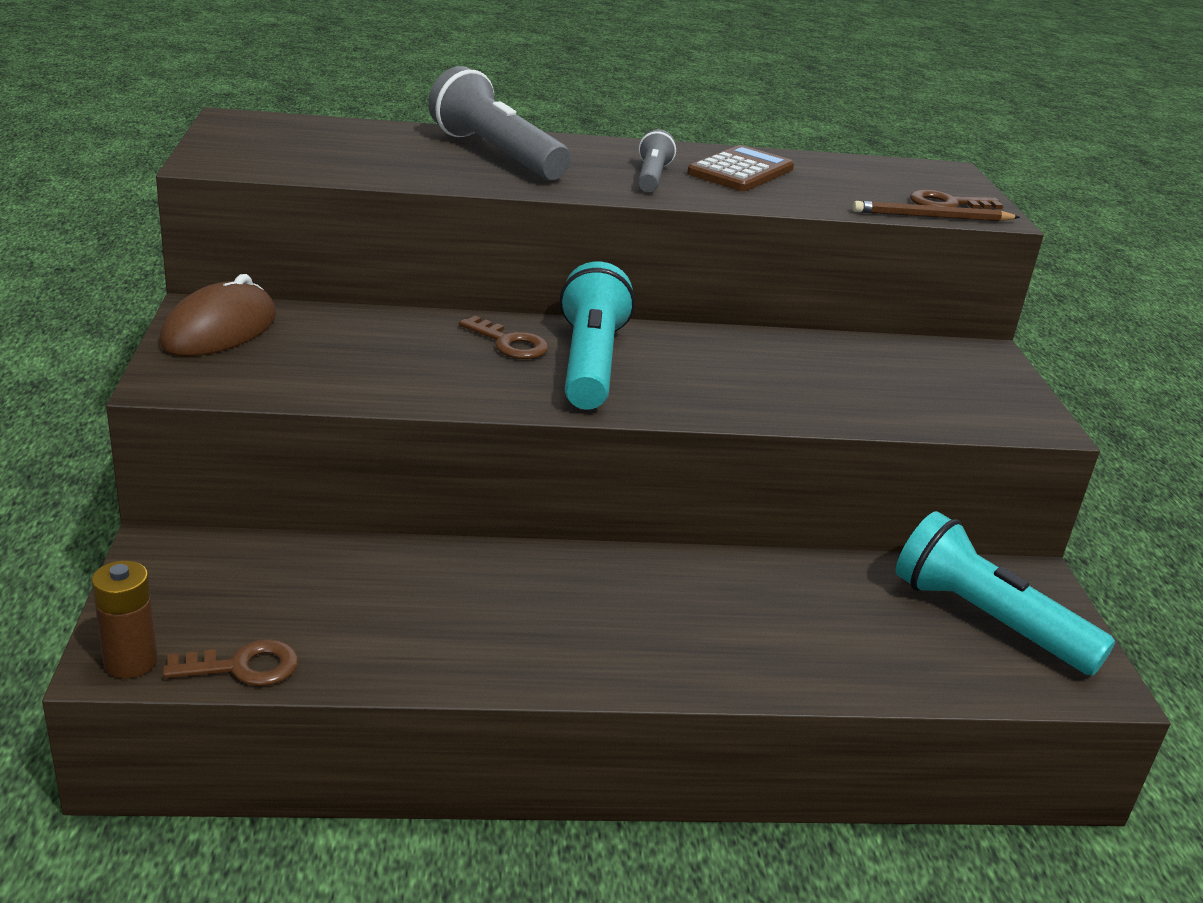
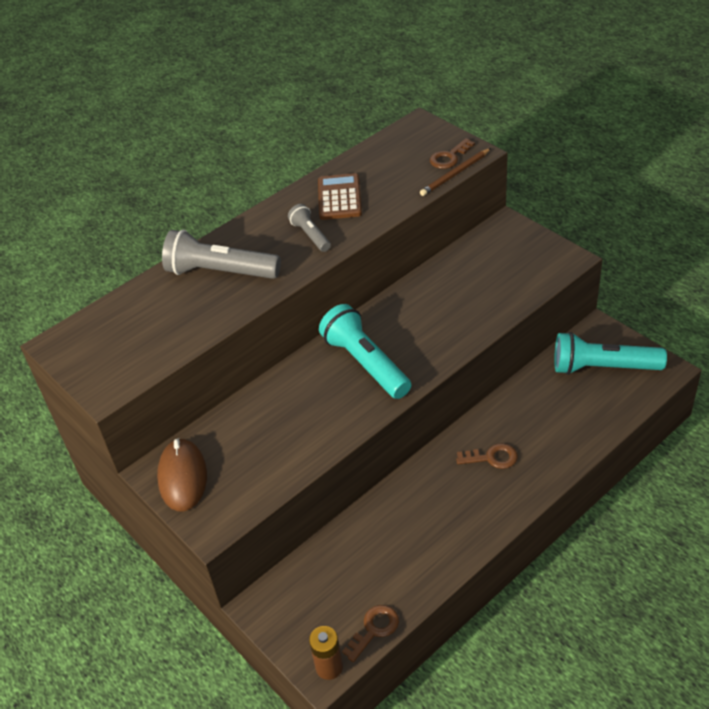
camera: 30 degrees left, 15 degrees up
(510, 343) = (317, 378): brown key -> brown key (492, 458)

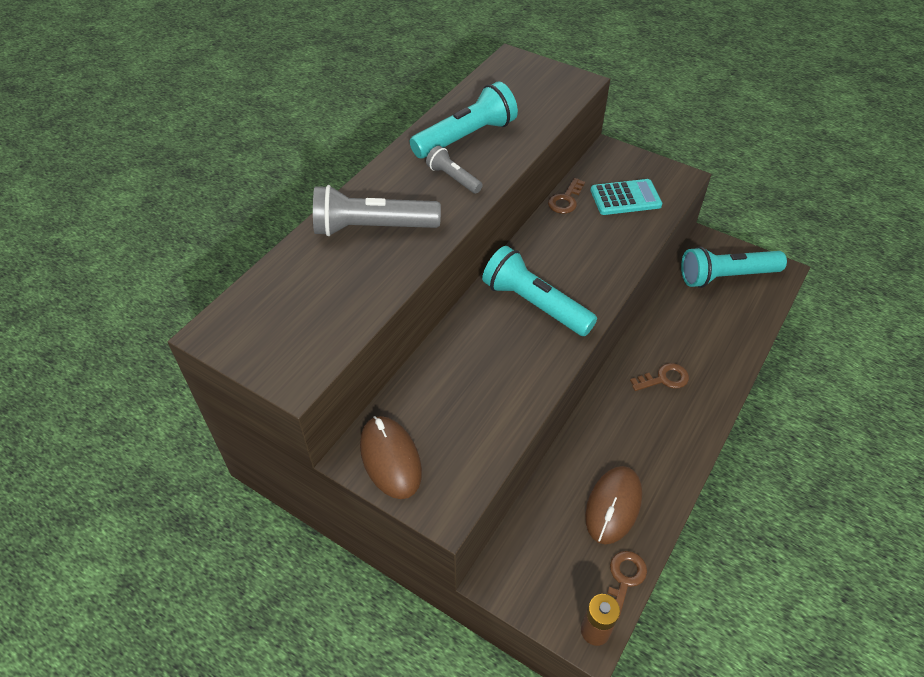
camera: 20 degrees left, 5 degrees up
(339, 197) = (466, 137): brown calculator -> turquoise flashlight
(391, 565) = (613, 506): none -> brown mouse
(449, 157) = (557, 88): brown key -> brown key (565, 200)
(455, 174) = (571, 103): brown pencil -> none
(500, 273) = (625, 198): none -> turquoise calculator

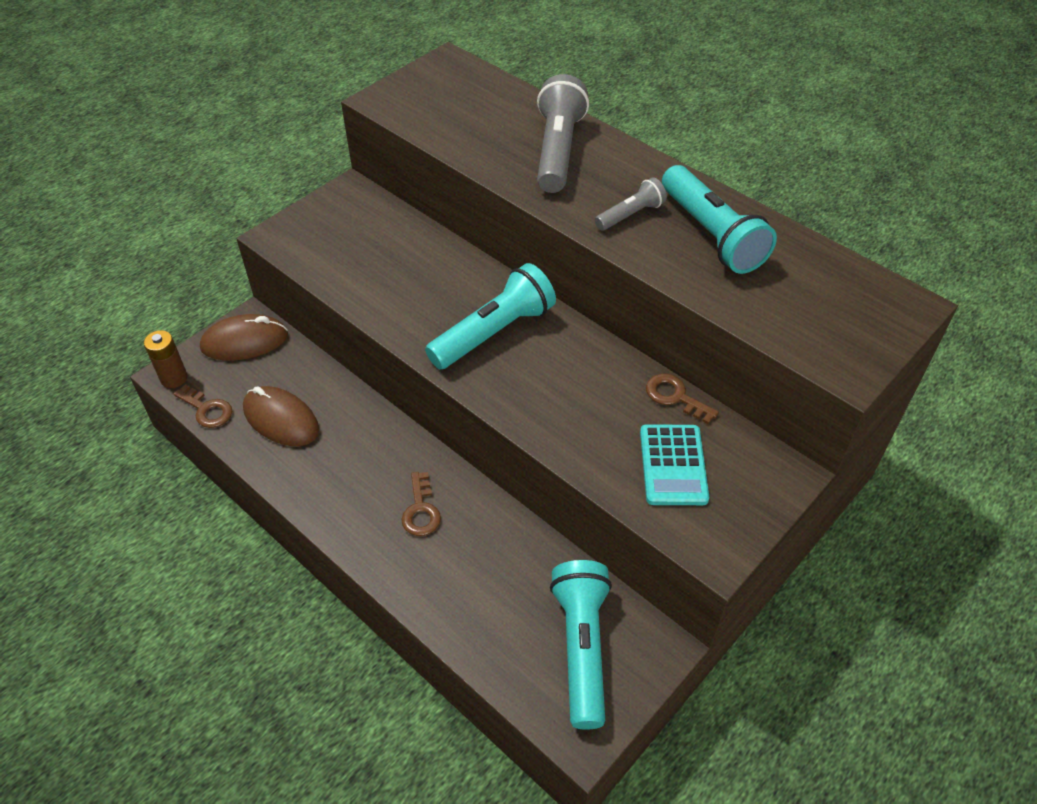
camera: 100 degrees right, 0 degrees up
(390, 459) = (340, 209): brown mouse -> brown mouse (244, 342)

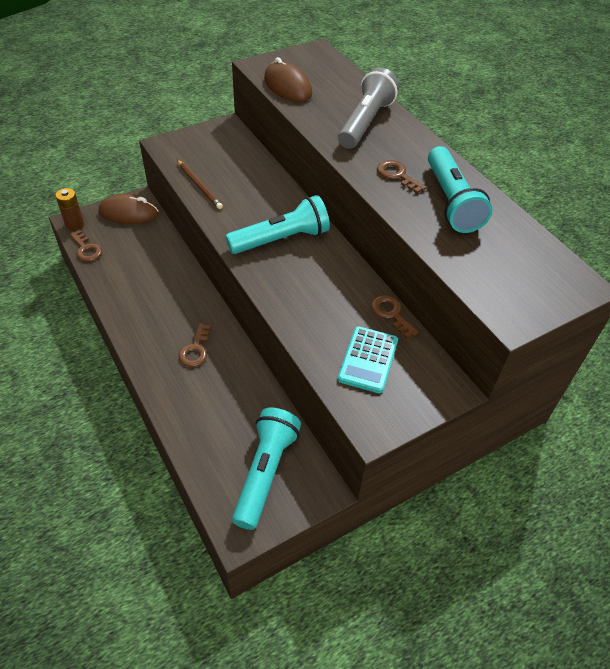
camera: 15 degrees right, 0 degrees up
(281, 419) = (130, 267): brown mouse -> brown mouse (287, 86)
(351, 284) = (199, 185): none -> brown pencil
(630, 215) = (397, 175): grey flashlight -> brown key

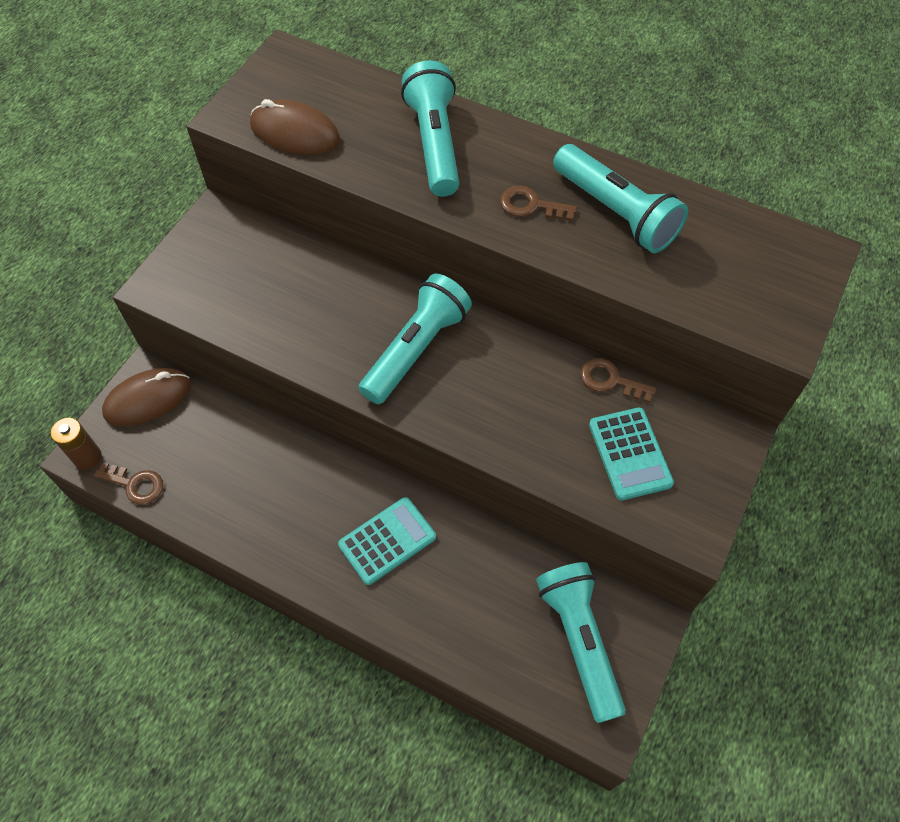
camera: 30 degrees left, 10 degrees up
(195, 350) = (387, 541): brown key -> turquoise calculator
(199, 185) = (253, 326): brown pencil -> none
(365, 122) = (434, 143): grey flashlight -> turquoise flashlight

